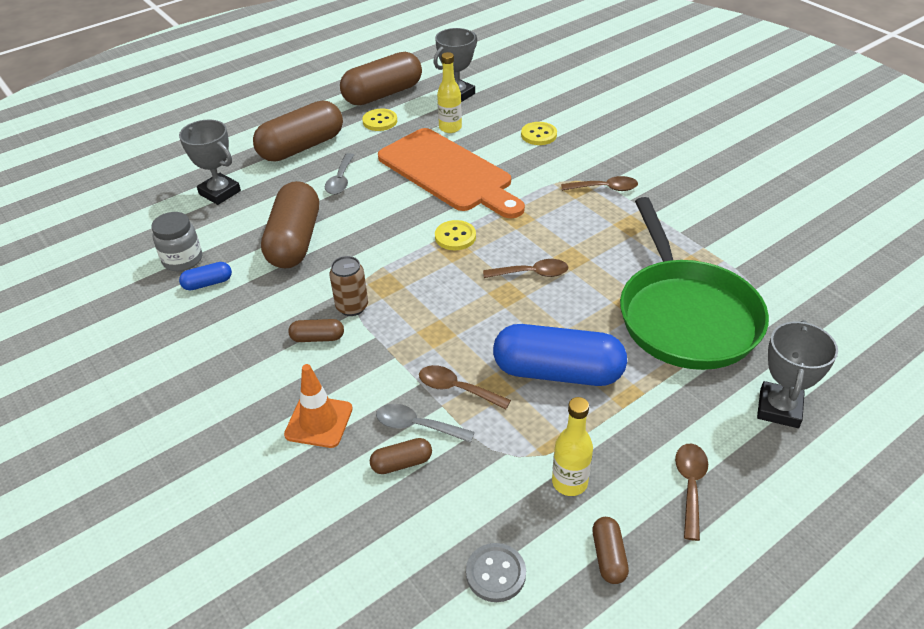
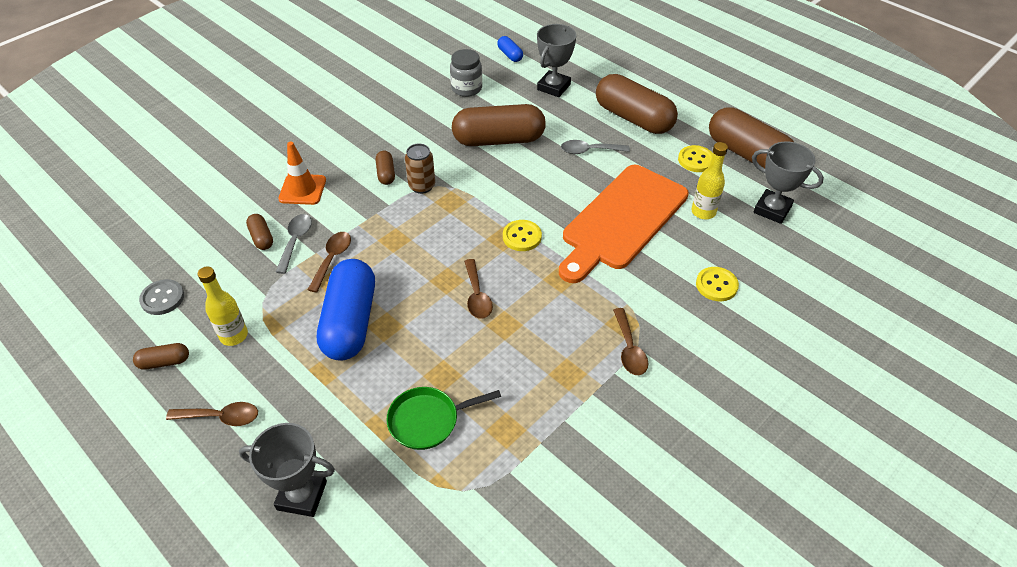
camera: 80 degrees right, 5 degrees up
(208, 283) = (441, 106): blue capsule -> blue capsule (510, 55)
(685, 315) = (428, 420): green pan -> green pan, size x0.48

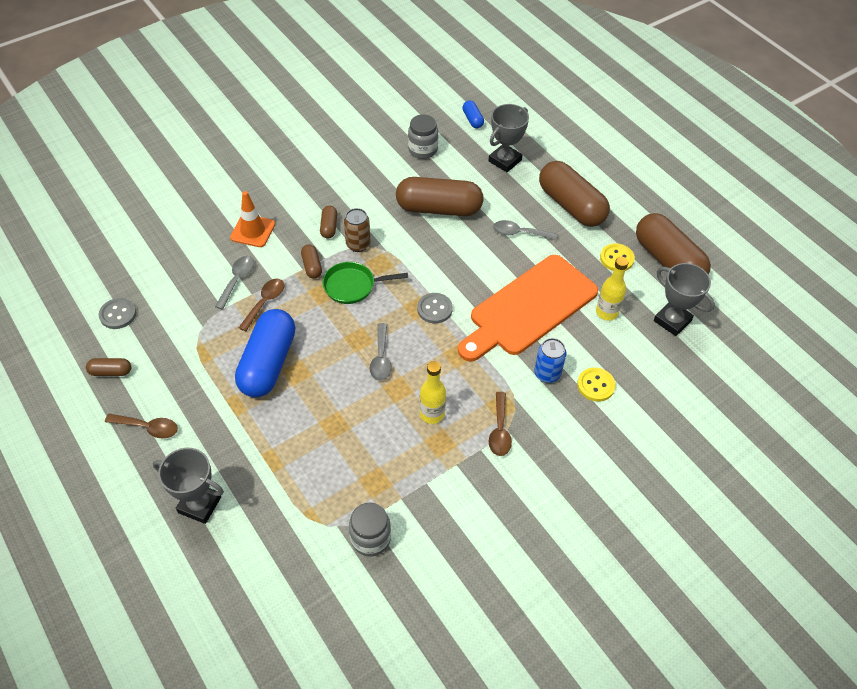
camera: 10 degrees right, 5 degrees up
(234, 335) = (170, 358): yellow bottle -> yellow bottle (432, 414)
(261, 238) = (209, 272): brown capsule -> brown capsule (312, 266)
(428, 420) = (313, 462): green pan -> green pan (353, 286)
(477, 296) = (381, 358): brown spoon -> grey spoon
(517, 496) = (370, 539): none -> grey jar
(522, 237) = (434, 309): yellow button -> grey button
(661, 282) = (547, 374): none -> blue can

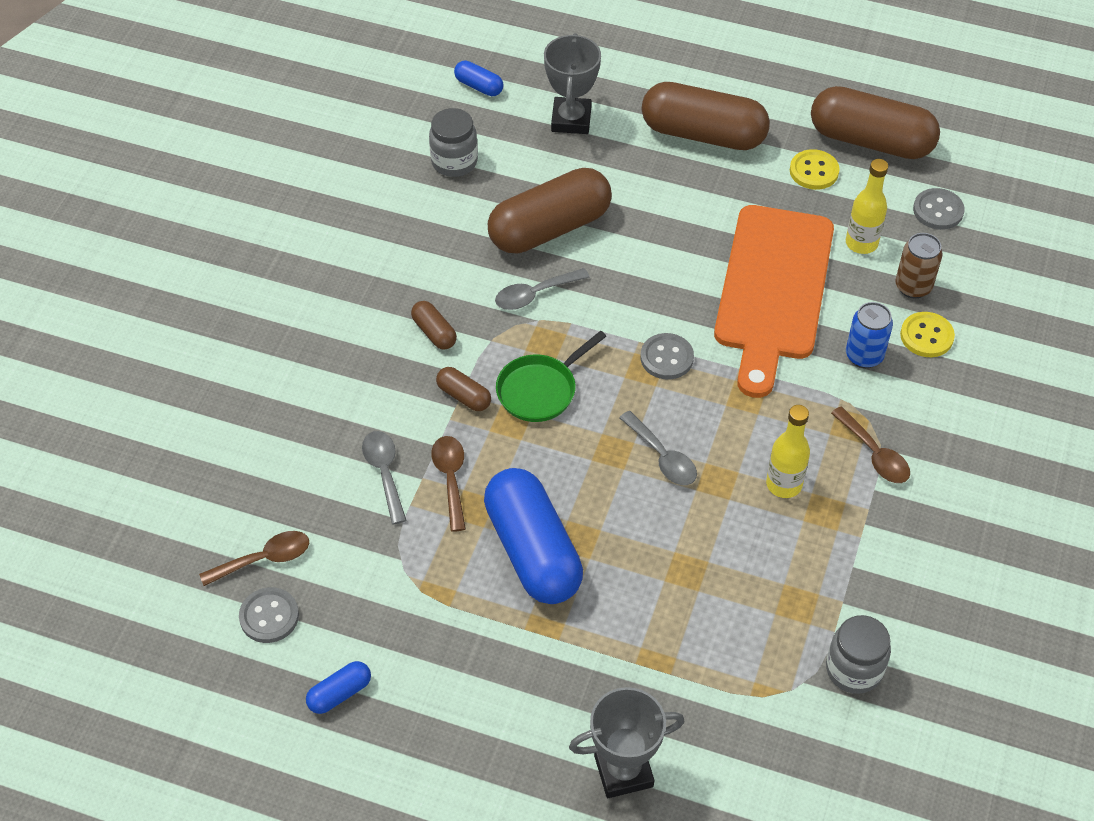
camera: 35 degrees left, 0 degrees up
(111, 372) = (339, 693): brown capsule -> blue capsule
(148, 427) = (463, 727): brown spoon -> brown spoon (264, 559)
(253, 231) = (338, 397): orange traffic cone -> none
(358, 244) = (494, 333): brown can -> brown can (913, 287)
(519, 233) = (676, 204): grey spoon -> grey spoon (535, 294)
(672, 320) = (938, 210): grey trophy -> grey button

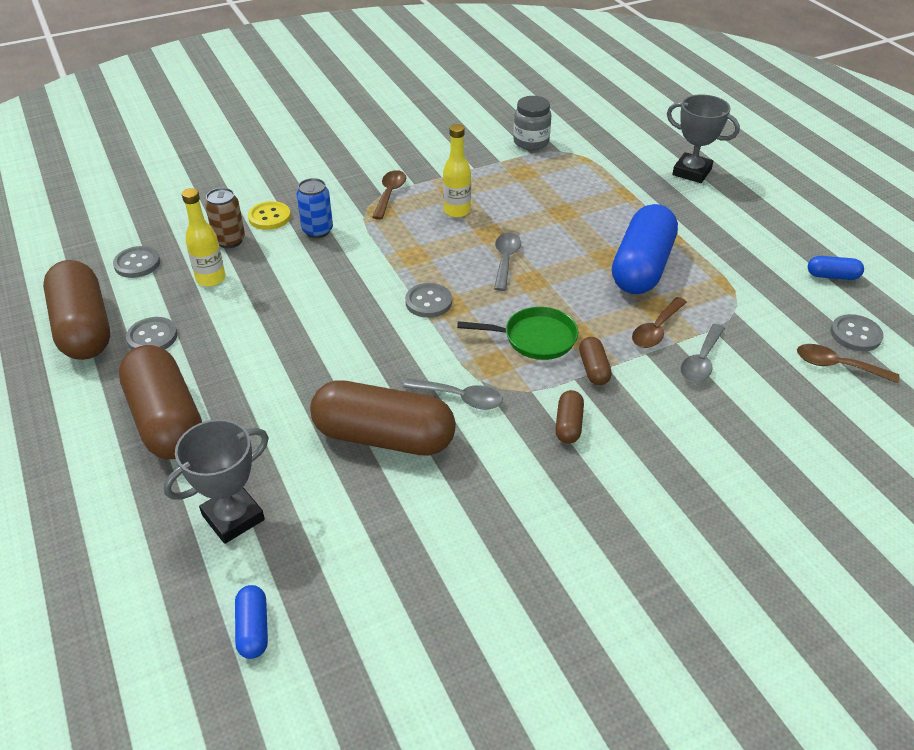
camera: 135 degrees left, 10 degrees down
(454, 162) = (381, 560): grey jar -> none
(773, 290) = (306, 292): orange cutting board -> none
(814, 171) = (152, 337): yellow button -> grey button

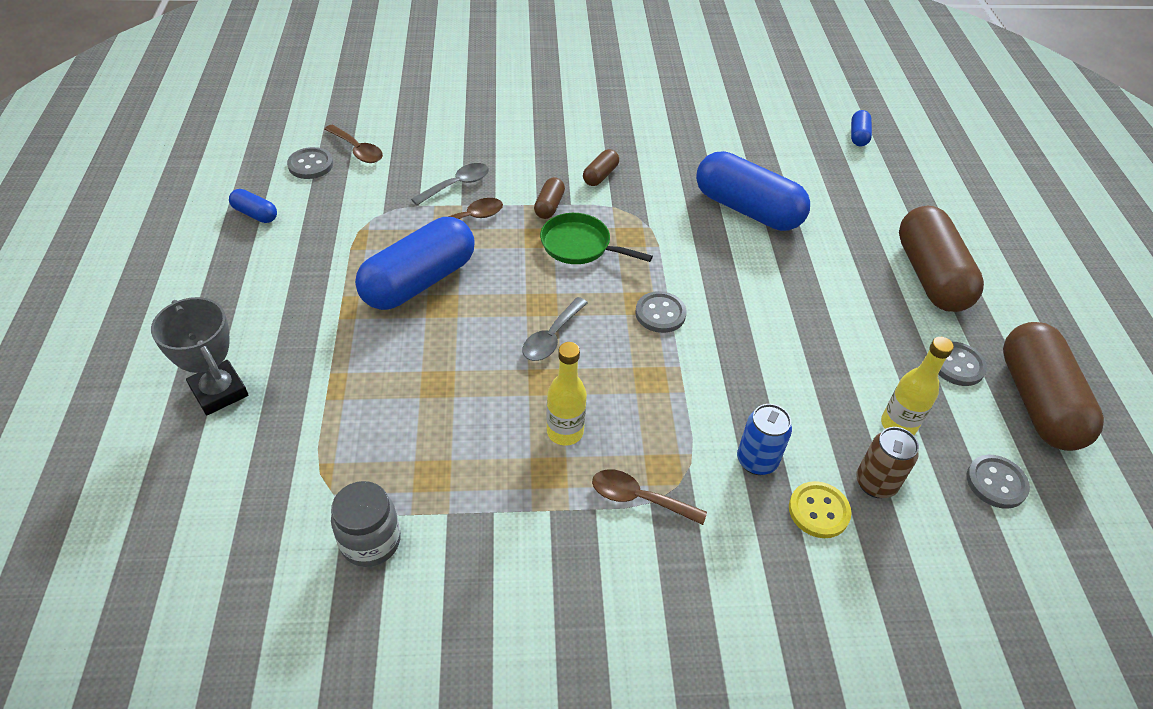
camera: 160 degrees left, 5 degrees up
(233, 517) = (871, 192): grey trophy -> none
(384, 437) = (747, 209): brown capsule -> blue capsule
(390, 194) = (639, 498): brown spoon -> brown spoon turned 75 degrees clockwise
(460, 398) = (673, 218): grey spoon -> none

